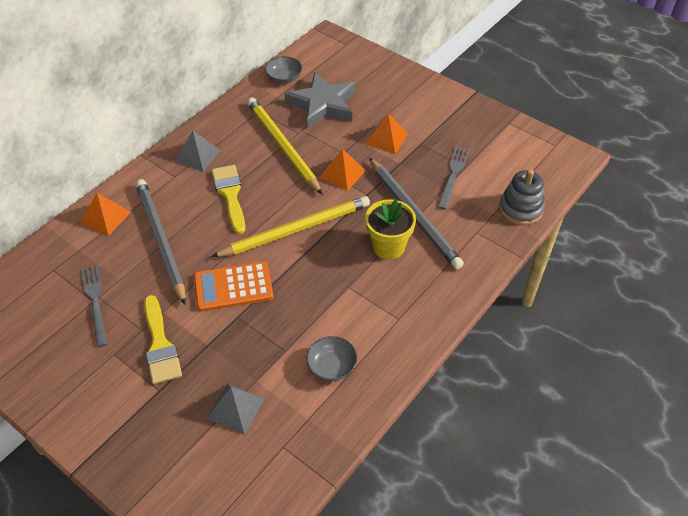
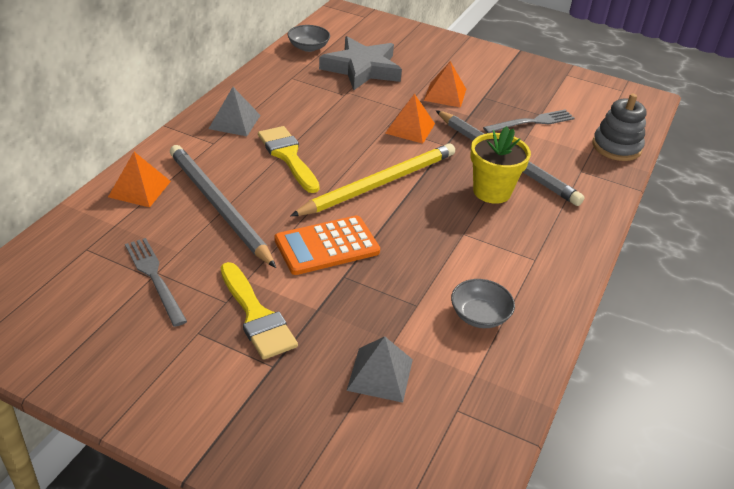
camera: 15 degrees left, 10 degrees down
(283, 147) = (332, 108): yellow pencil -> none
(453, 175) = (531, 122): grey fork -> grey fork turned 60 degrees clockwise

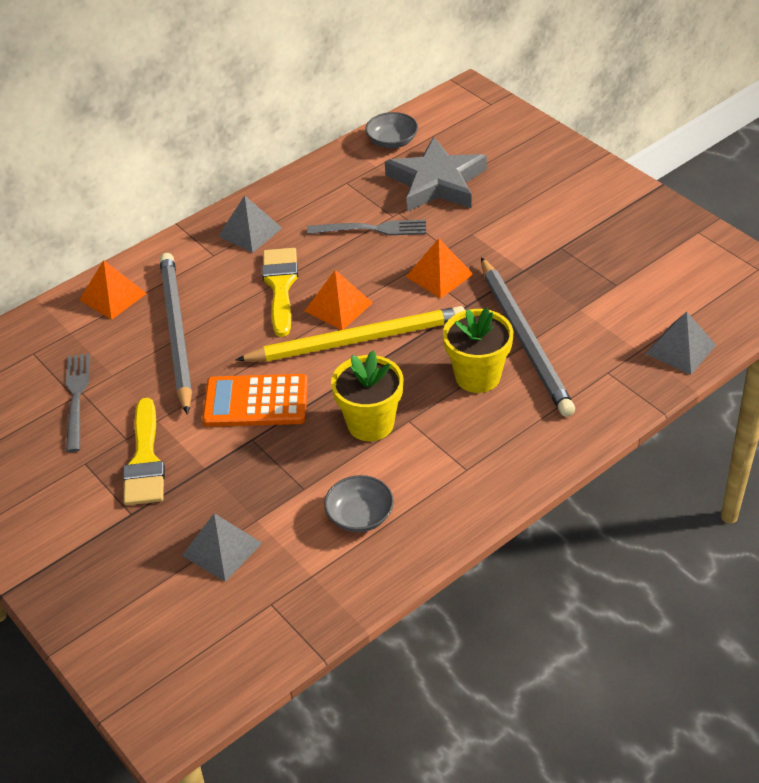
camera: 30 degrees right, 5 degrees up
(435, 242) = (370, 424): none -> yellow flower pot
(445, 94) = (514, 235): orange pyramid -> orange pyramid (338, 306)
(531, 122) = (595, 294): grey fork -> grey fork (371, 229)
(616, 147) = (680, 349): grey stacking toy -> grey pyramid

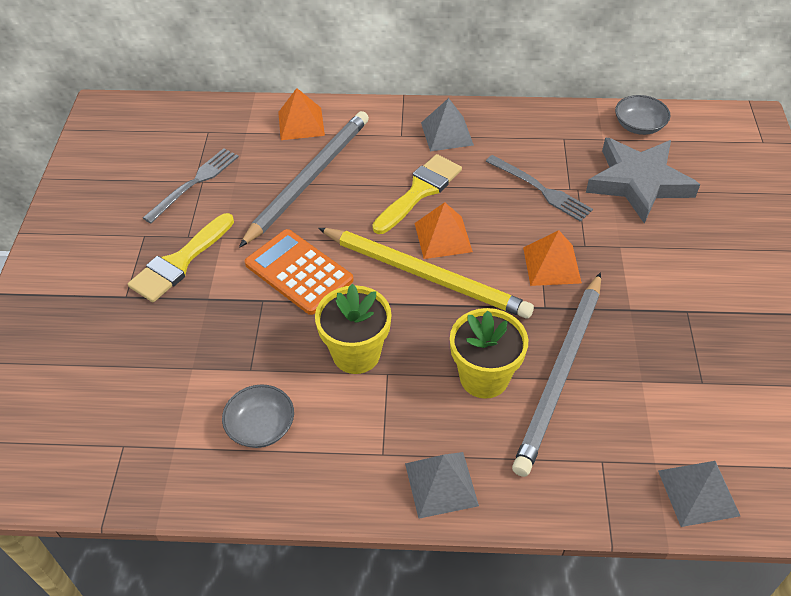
camera: 40 degrees right, 5 degrees up
(222, 549) = (145, 372): grey pyramid -> grey pyramid (441, 484)

